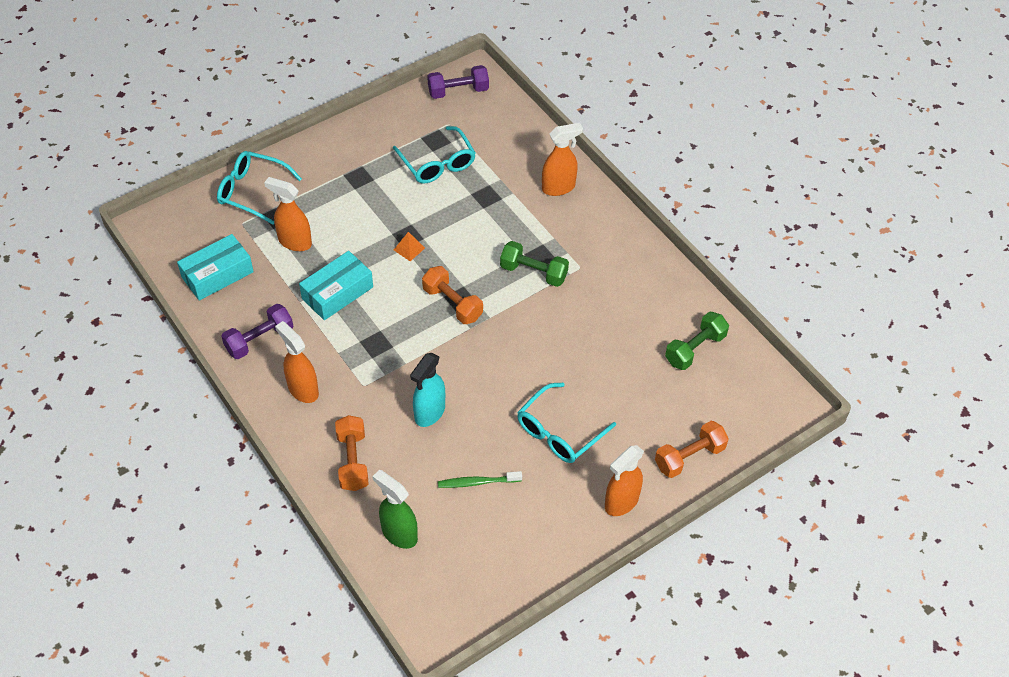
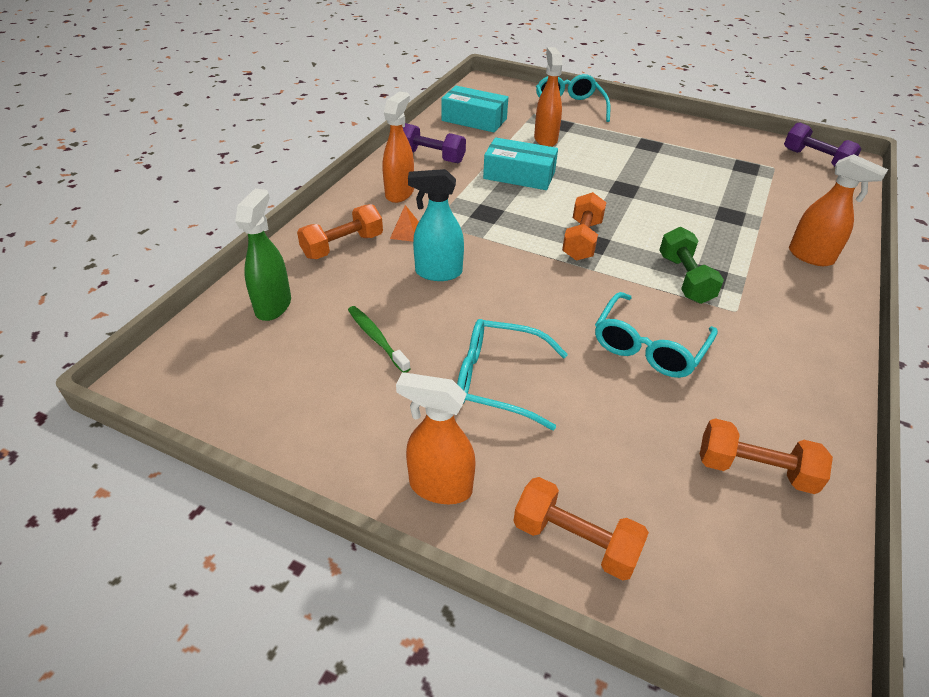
camera: 60 degrees right, 10 degrees down
(409, 248) = (612, 194): orange pyramid -> orange pyramid (406, 232)
(437, 163) = (723, 176): turquoise glasses -> turquoise glasses (649, 346)
(695, 349) = (754, 470): green dumbbell -> orange dumbbell

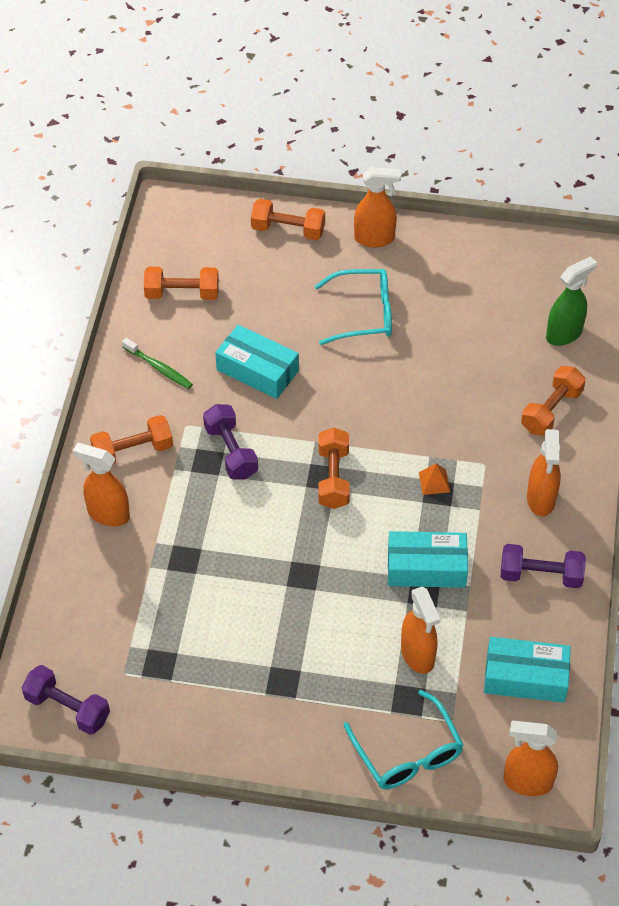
camera: 165 degrees right, 10 degrees up
(273, 305) = (564, 334): green spray bottle -> green spray bottle turned 120 degrees counterclockwise
(376, 338) = (467, 325): green toothbrush -> green toothbrush (159, 368)
(406, 232) = (504, 443): orange pyramid -> orange pyramid (434, 482)
(438, 272) = (451, 402): turquoise spray bottle -> none
(498, 88) = (527, 782): none -> orange spray bottle
(649, 346) = (257, 370): turquoise glasses -> turquoise box
(685, 279) = (231, 451): green dumbbell -> purple dumbbell
(795, 300) = (133, 451): none -> orange dumbbell

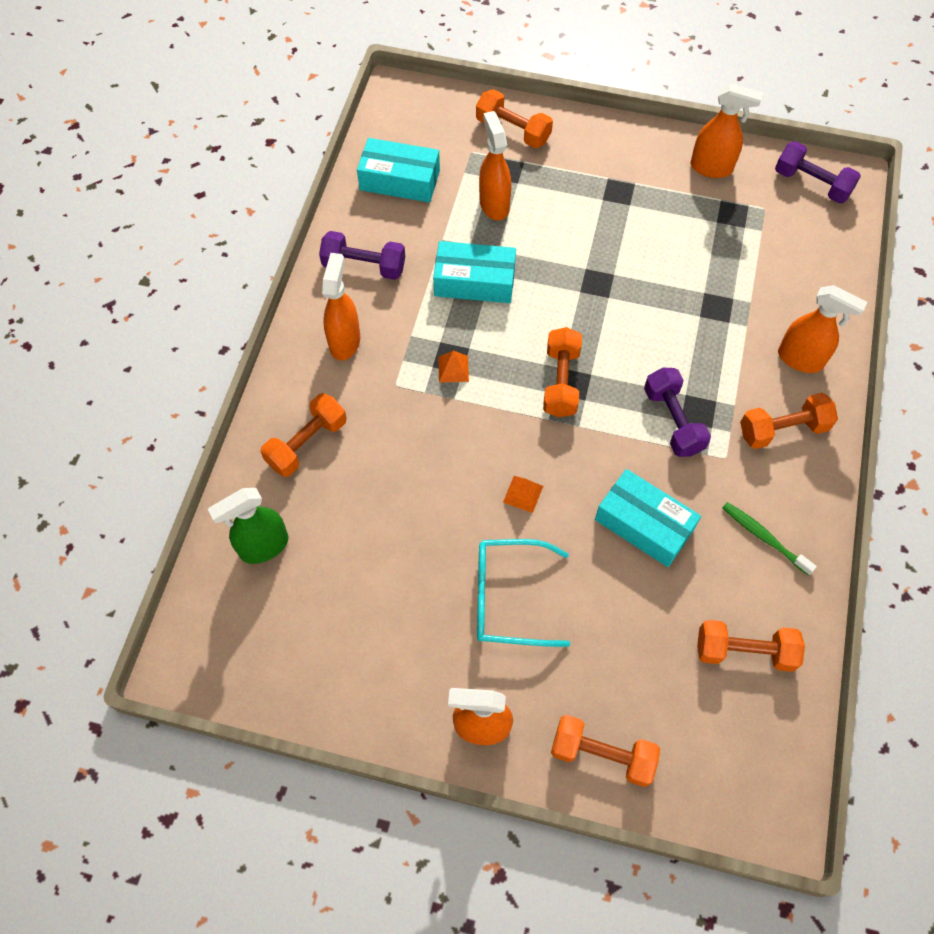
camera: 175 degrees left, 10 degrees up
(359, 385) = (523, 494): none -> orange pyramid
(407, 753) = (513, 131): turquoise glasses -> orange dumbbell
(527, 782) = (416, 104): orange spray bottle -> orange spray bottle (711, 168)

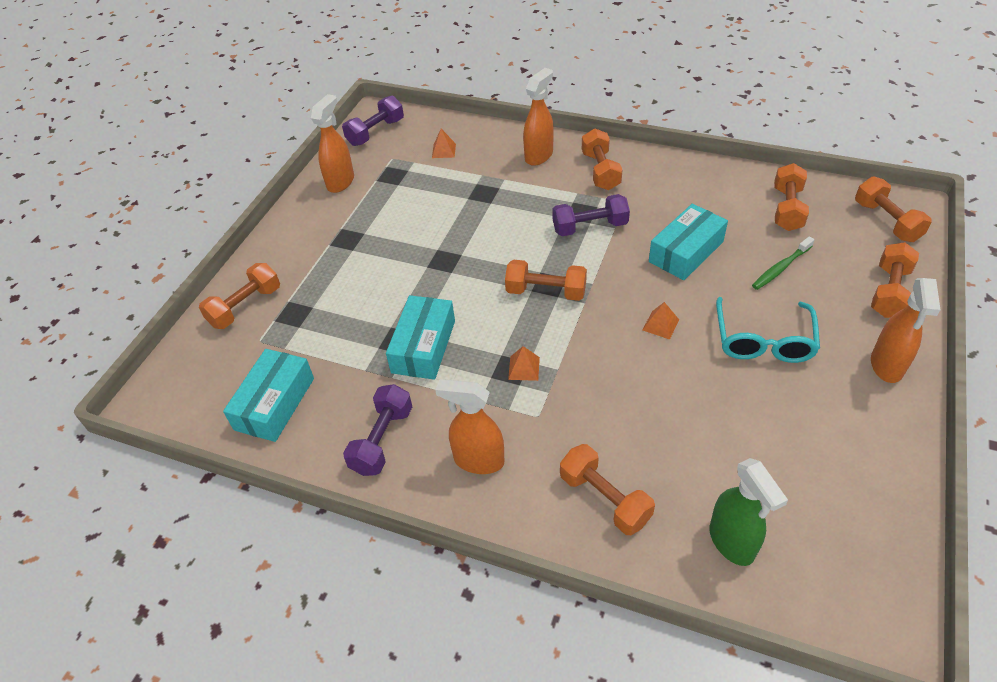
camera: 80 degrees left, 15 degrees down
(494, 204) = (333, 326): orange spray bottle -> none
(739, 779) = (886, 221): none -> orange dumbbell
(764, 537) = (693, 190): green toothbrush -> green toothbrush (781, 268)
(790, 257) = (443, 150): none -> orange pyramid

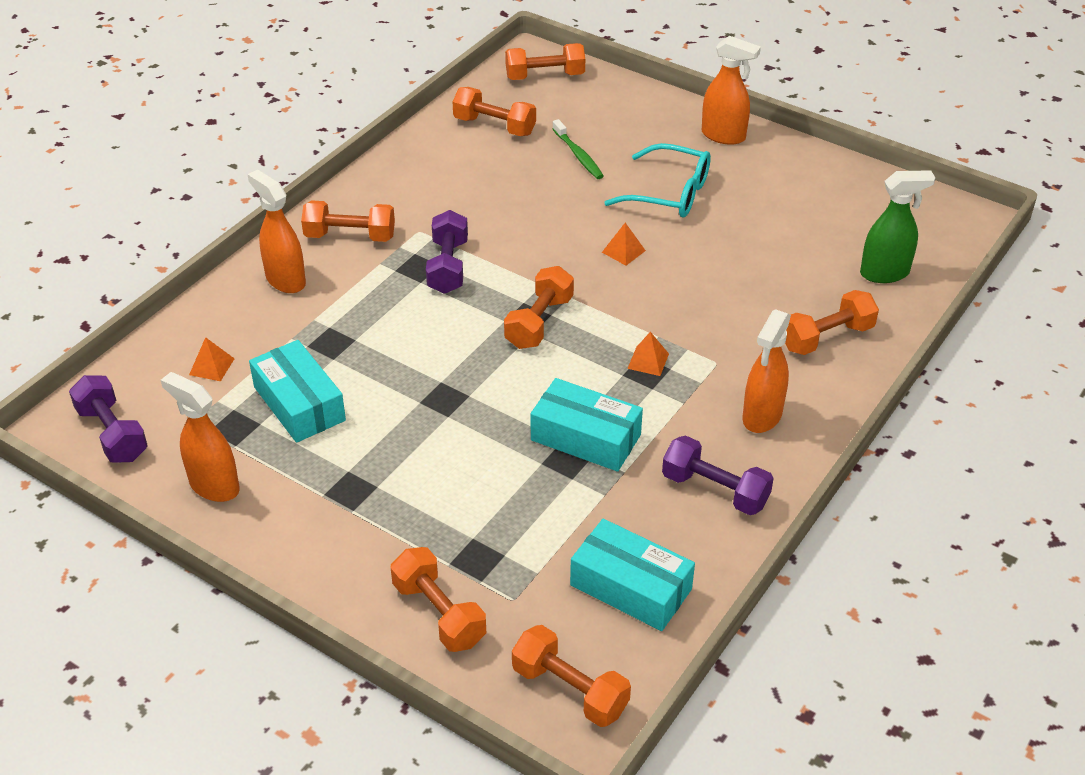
camera: 80 degrees left, 5 degrees down
(686, 252) = (525, 208): turquoise box -> turquoise box (299, 403)
(889, 292) = (637, 105): orange dumbbell -> orange dumbbell (570, 690)

